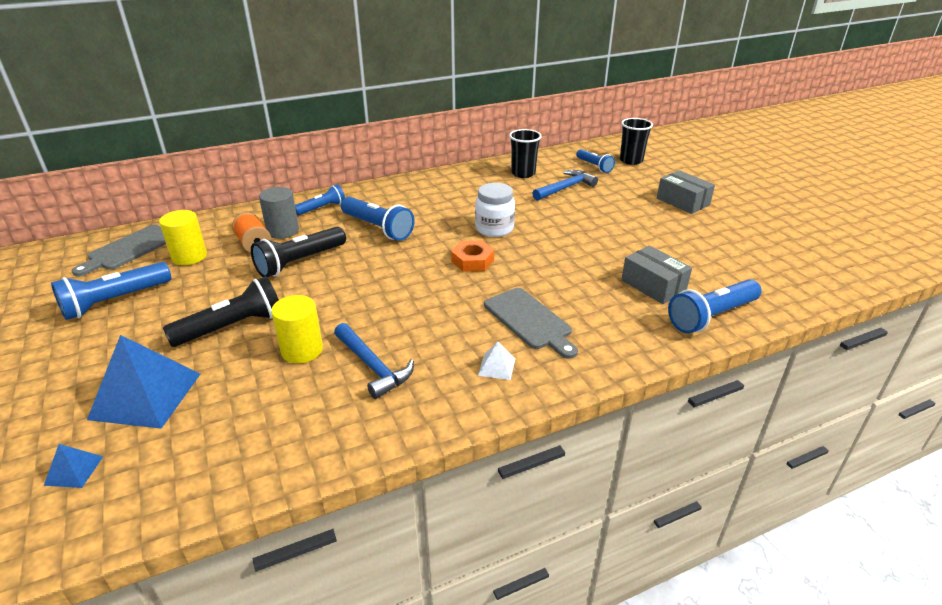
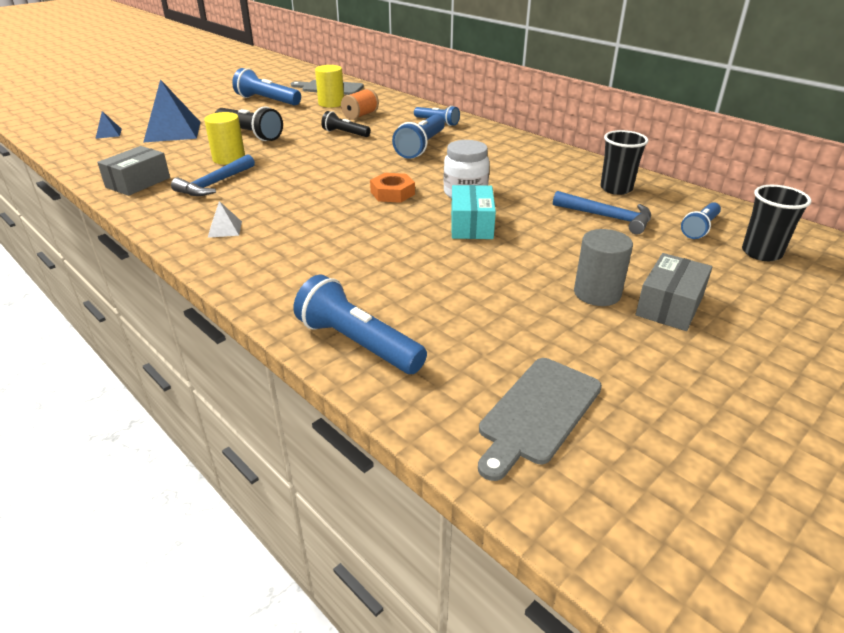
camera: 70 degrees right, 0 degrees up
(283, 231) = (388, 118): grey cylinder -> grey cylinder (597, 293)
(300, 262) = (345, 133): black flashlight -> black flashlight, size x0.62
(529, 321) = (301, 234): grey cutting board -> grey cutting board (537, 413)
(552, 238) = (471, 225): none -> turquoise box
(653, 285) = (407, 297): grey box -> grey box (138, 182)

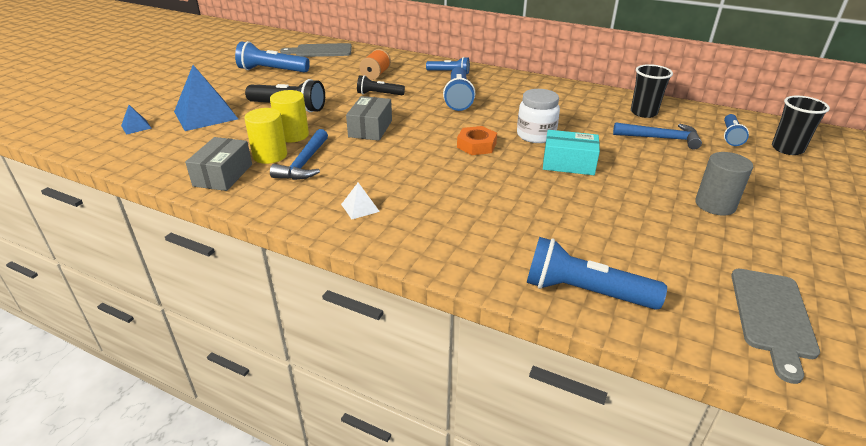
camera: 20 degrees left, 0 degrees up
(331, 103) = (337, 66): yellow cylinder -> yellow cylinder (270, 155)
(471, 225) = (568, 163): turquoise box -> turquoise box turned 60 degrees counterclockwise
(669, 306) = (771, 204): grey box -> grey box (370, 128)

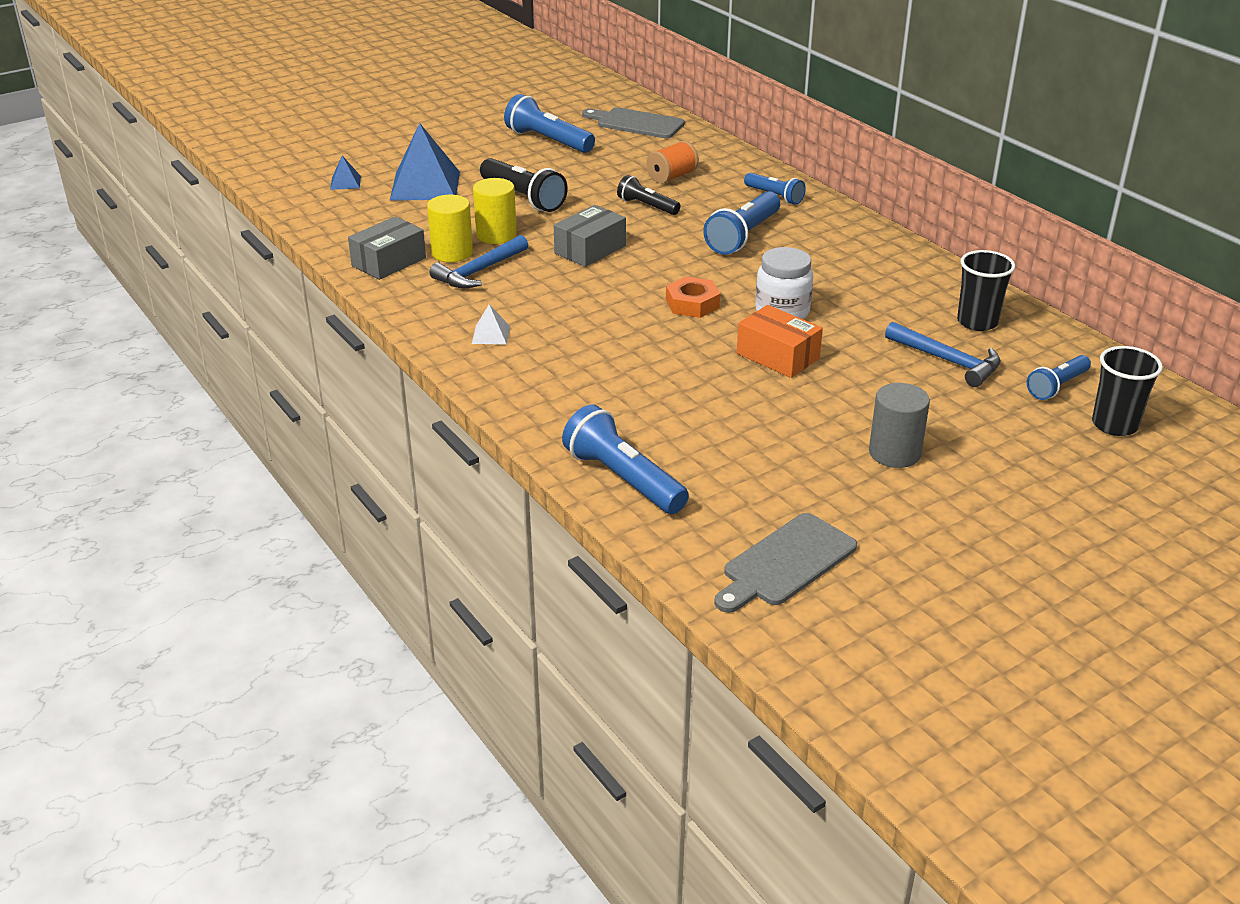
camera: 30 degrees right, 0 degrees up
(568, 163) = (778, 356): turquoise box -> orange box

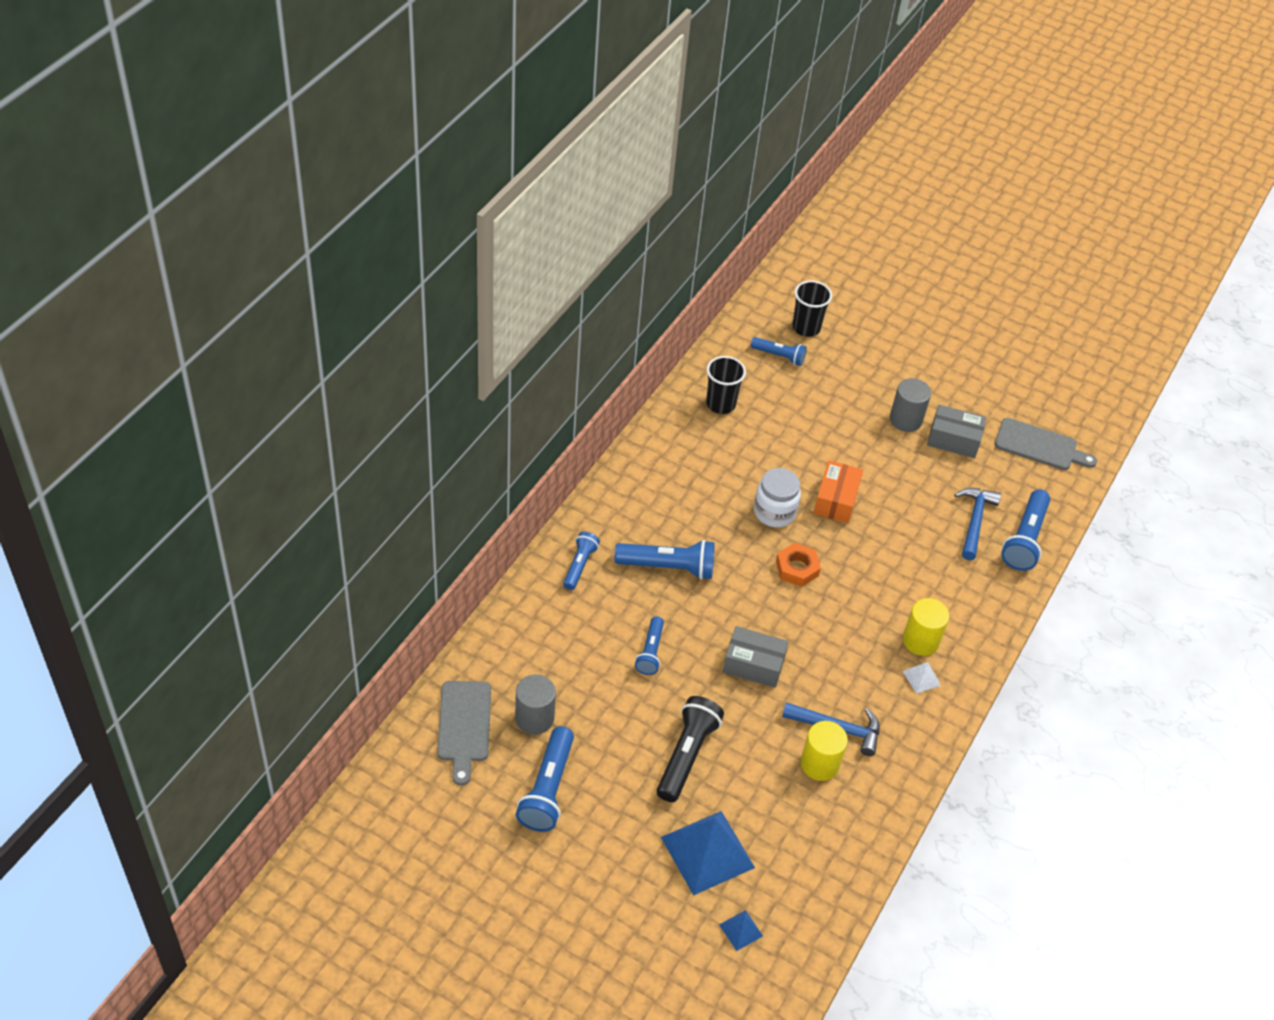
camera: 120 degrees left, 15 degrees up
(389, 262) = (864, 805): grey box -> grey box (953, 439)
(496, 235) = (769, 745): yellow cylinder -> yellow cylinder (920, 641)
(620, 148) = (534, 718): none -> grey cylinder
(647, 206) = (650, 652): black flashlight -> blue flashlight
(672, 177) = (579, 653): orange spool -> none
(947, 361) = (783, 411): blue hammer -> blue hammer (974, 521)

